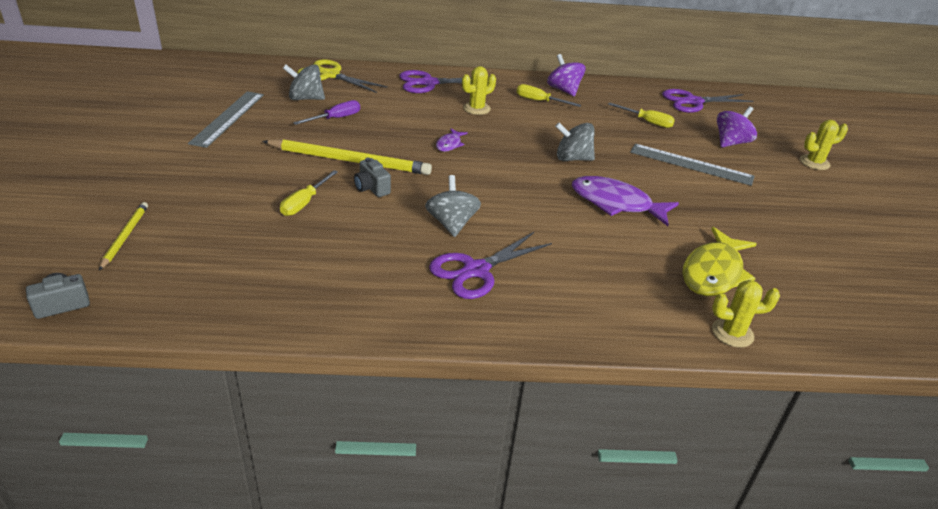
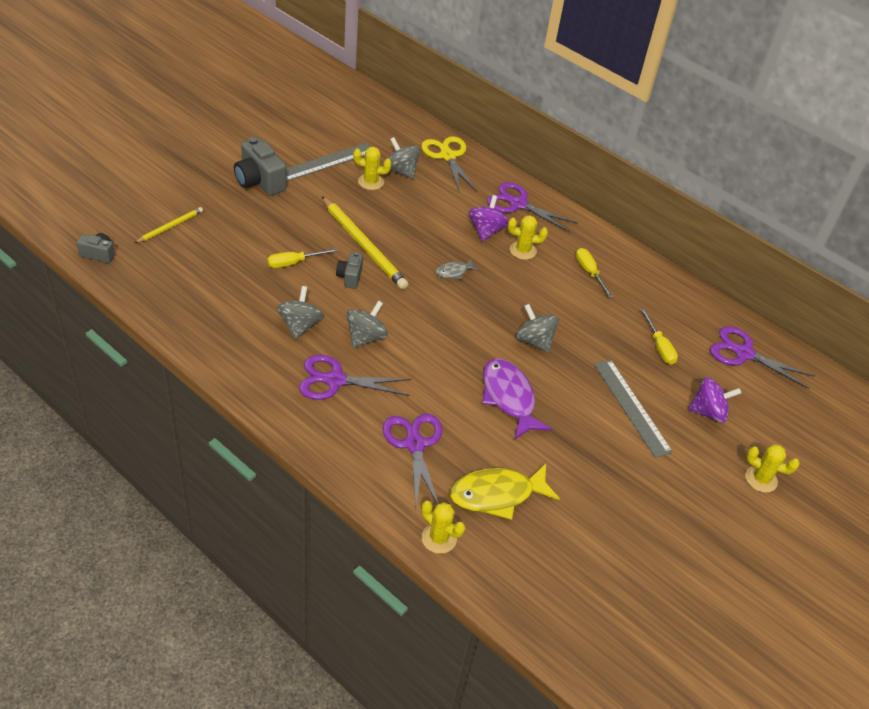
camera: 40 degrees right, 10 degrees up
(178, 158) = (259, 181): none -> grey camera
(290, 116) = (371, 182): none -> yellow cactus
(335, 118) = (400, 202): purple screwdriver -> none
(381, 247) = (300, 325): none -> grey spinning top
(449, 144) = (454, 272): purple fish -> grey fish
(564, 90) = (630, 273): purple spinning top -> purple spinning top (486, 231)
(608, 277) = (414, 444): none -> purple scissors

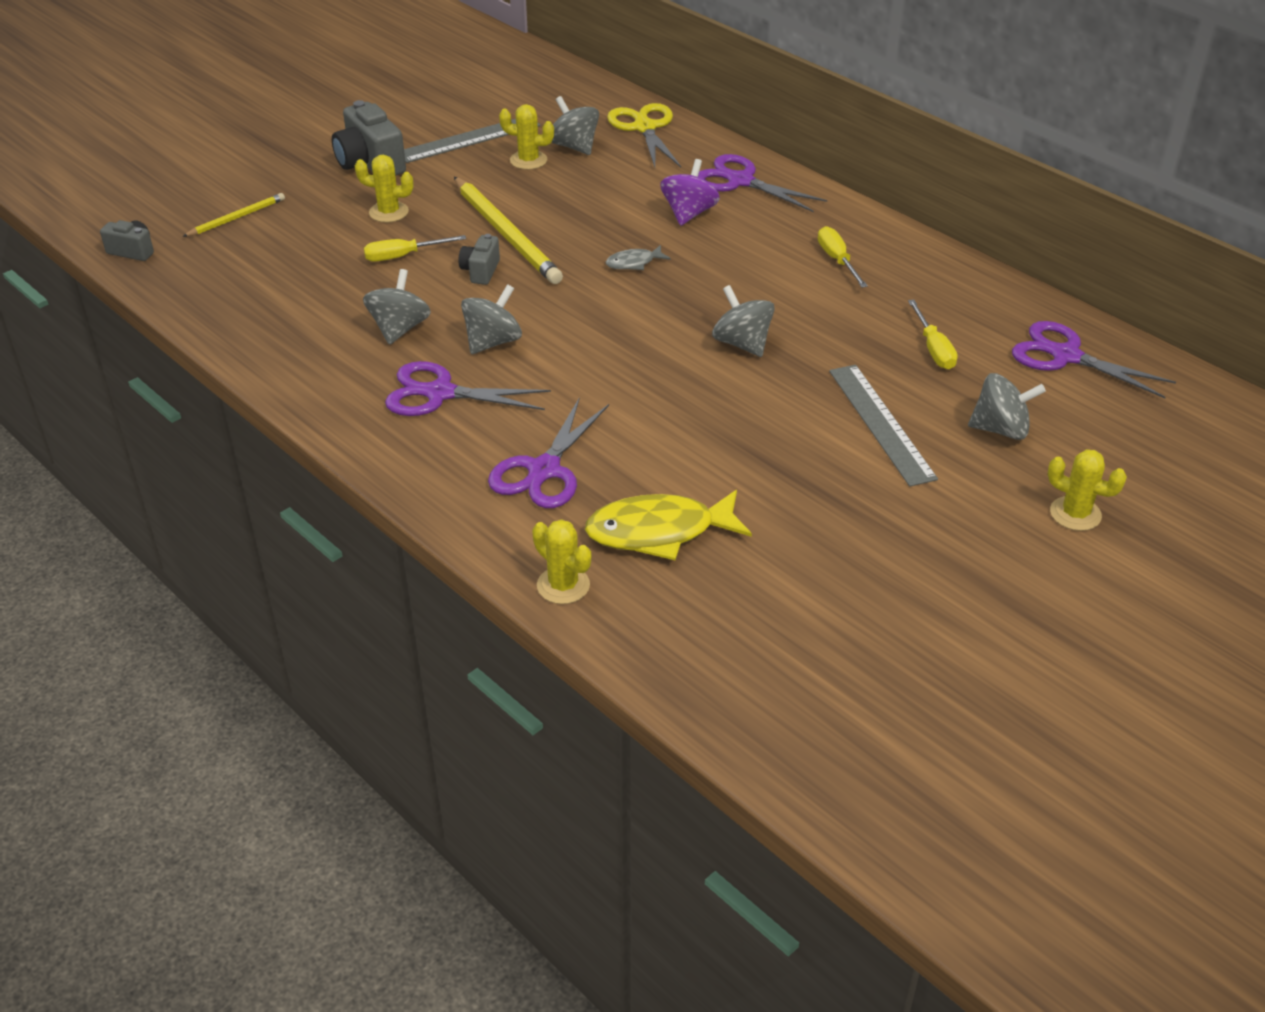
camera: 10 degrees right, 5 degrees down
(414, 444) = (544, 470): purple scissors -> purple scissors turned 150 degrees counterclockwise
(509, 398) = (694, 413): purple fish -> none
(523, 250) = (740, 236): yellow cactus -> yellow cactus (388, 212)
(708, 412) = (1000, 429): purple spinning top -> grey spinning top

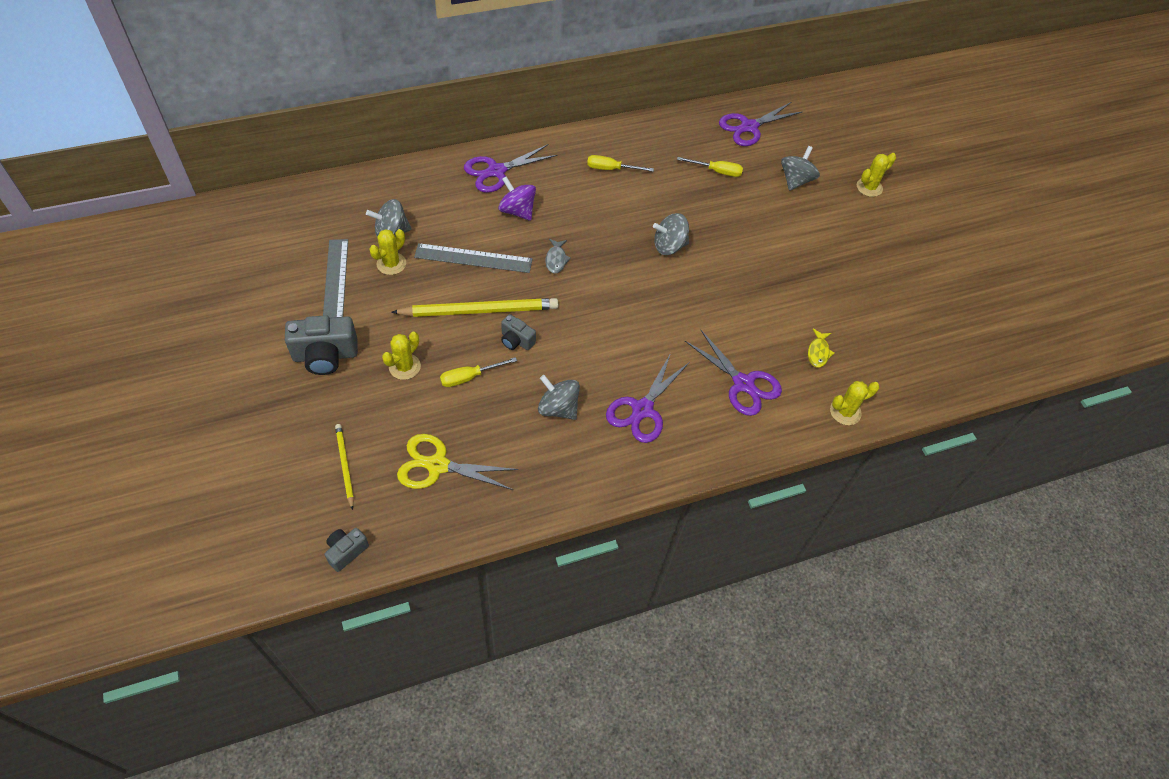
camera: 70 degrees left, 15 degrees up
(403, 256) = (469, 377): yellow screwdriver -> yellow screwdriver turned 60 degrees clockwise
(493, 342) = (601, 363): grey spinning top -> none
(644, 128) = (395, 188): yellow scissors -> yellow scissors (437, 465)
(659, 532) = (818, 352): yellow fish -> yellow fish, size x0.49
(880, 423) = (769, 222): grey ruler -> grey ruler (473, 258)

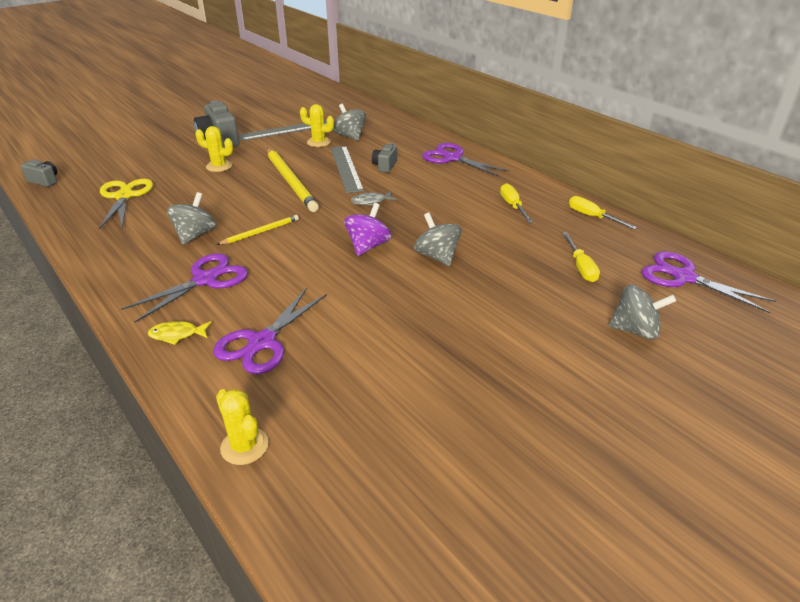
camera: 75 degrees right, 20 degrees down
(345, 465) = (121, 165): yellow pencil -> yellow pencil (260, 232)
(469, 377) = (217, 191): yellow screwdriver -> yellow screwdriver (592, 217)
(516, 340) = (265, 202): grey camera -> grey camera (385, 166)
(517, 211) = (415, 175): purple spinning top -> purple spinning top (368, 246)
(642, 409) = (205, 280): purple scissors -> purple scissors turned 120 degrees clockwise
(818, 352) = (341, 401): yellow fish -> yellow fish (177, 334)
(869, 187) = (705, 407): yellow cactus -> none

